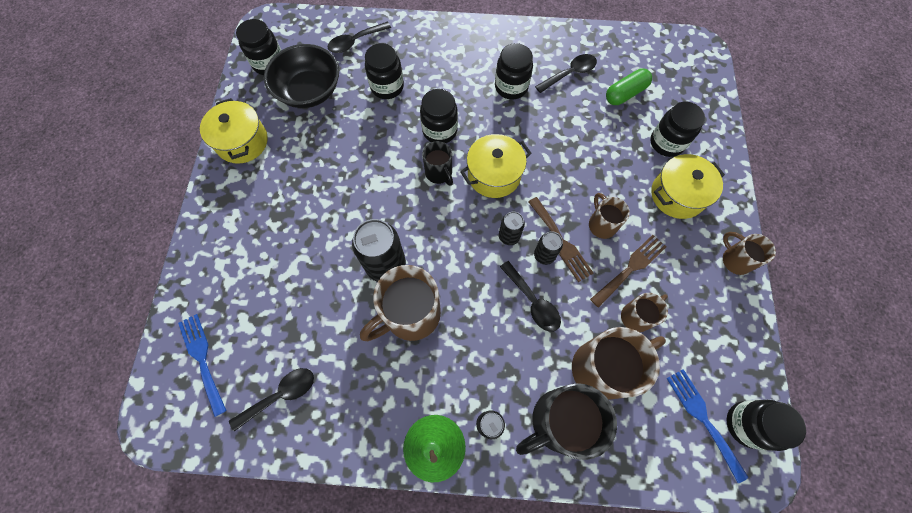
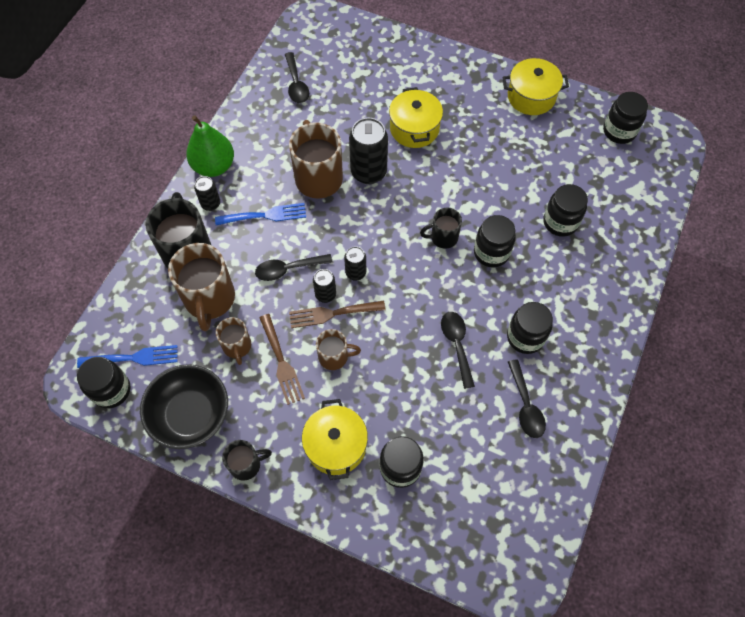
camera: 110 degrees right, 5 degrees down
(202, 359) = (344, 45): blue fork -> blue fork (265, 215)
(309, 91) = (574, 157): black bowl -> black bowl (190, 414)
(355, 42) = (629, 209): black spoon -> black spoon (456, 345)
(494, 175) = (424, 283): yellow pot -> yellow pot (414, 128)
(625, 94) = (479, 454): green capsule -> none
(735, 260) = (246, 464): brown mug -> black mug

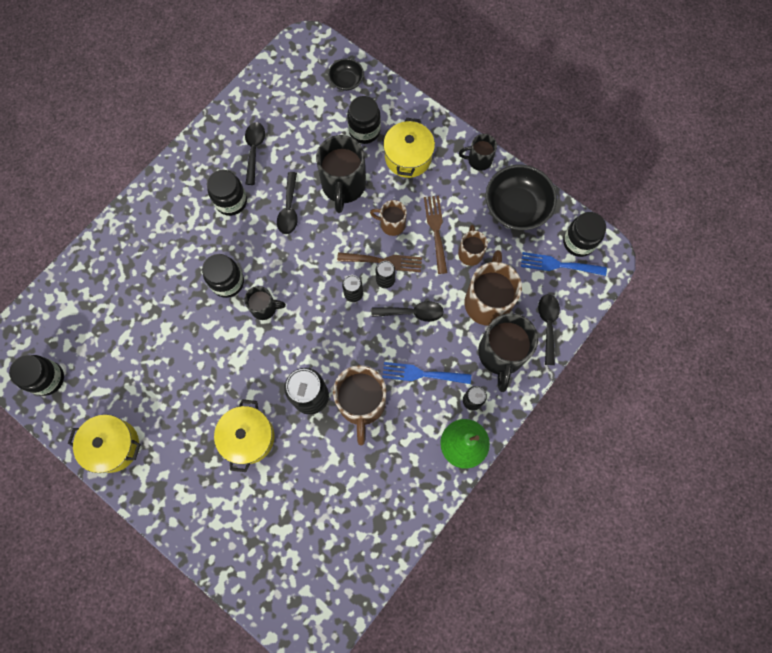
camera: 165 degrees left, 10 degrees up
(296, 84) = (355, 532): black spoon -> black spoon (547, 325)
(403, 388) = (343, 186): none -> black mug
(446, 535) = (346, 81): none -> black bowl
(560, 222) = (153, 295): black jar -> none

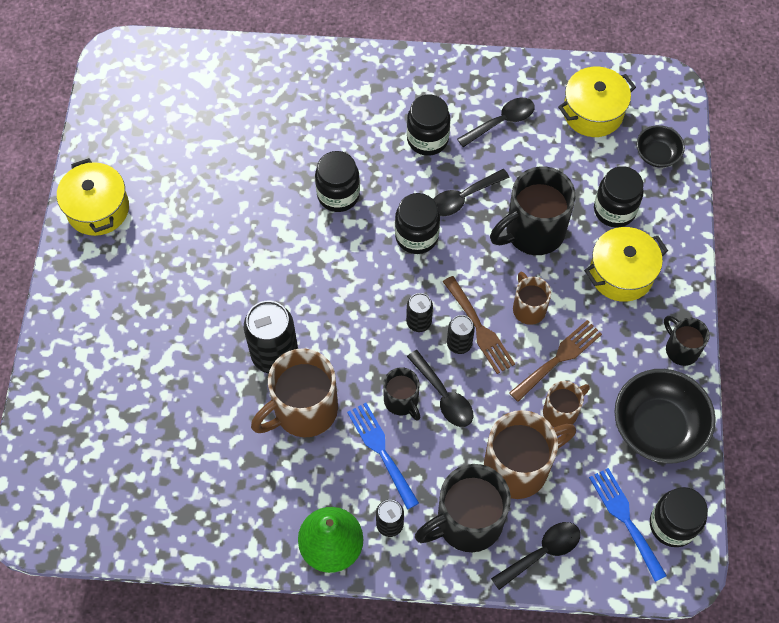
camera: 55 degrees right, 10 degrees down
(47, 378) = (124, 108): black jar -> black jar (416, 236)
(248, 437) = (190, 324): yellow pot -> yellow pot (593, 112)
(265, 308) = (337, 247): black mug -> black mug (402, 401)

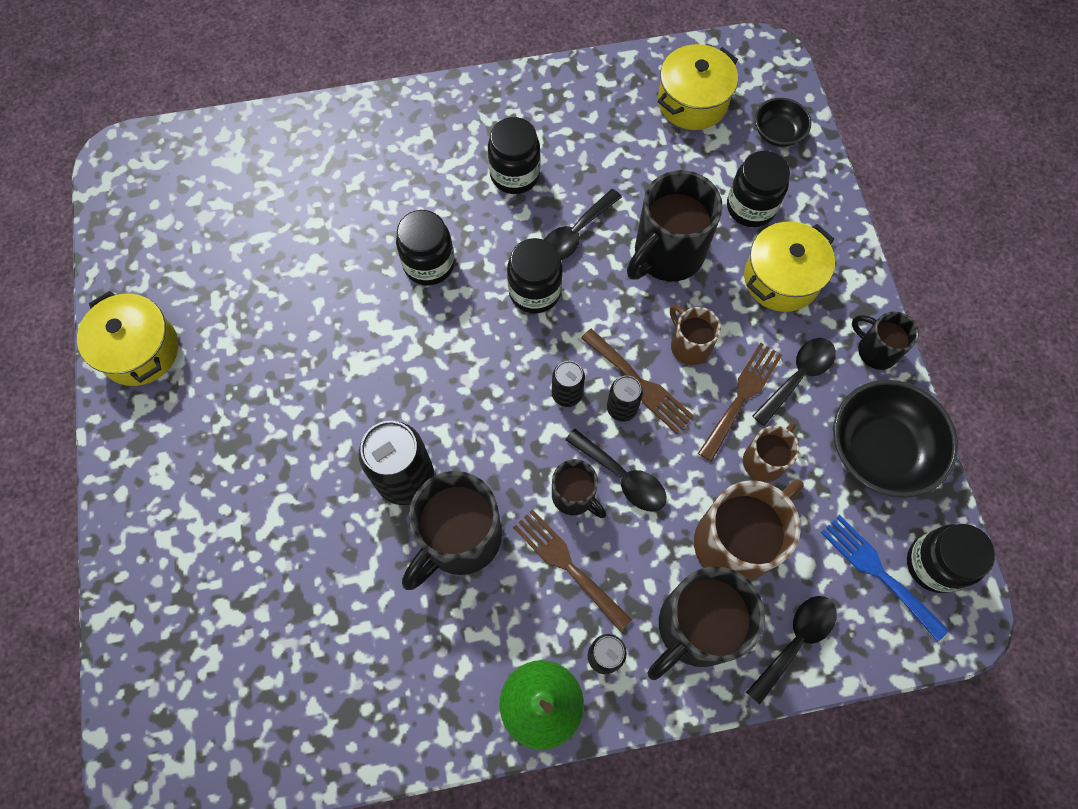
camera: 15 degrees left, 5 degrees up
(303, 410) = (459, 539): brown mug -> black mug
(381, 451) = (567, 565): blue fork -> brown fork
(501, 122) = (593, 135): black spoon -> black spoon (798, 376)

